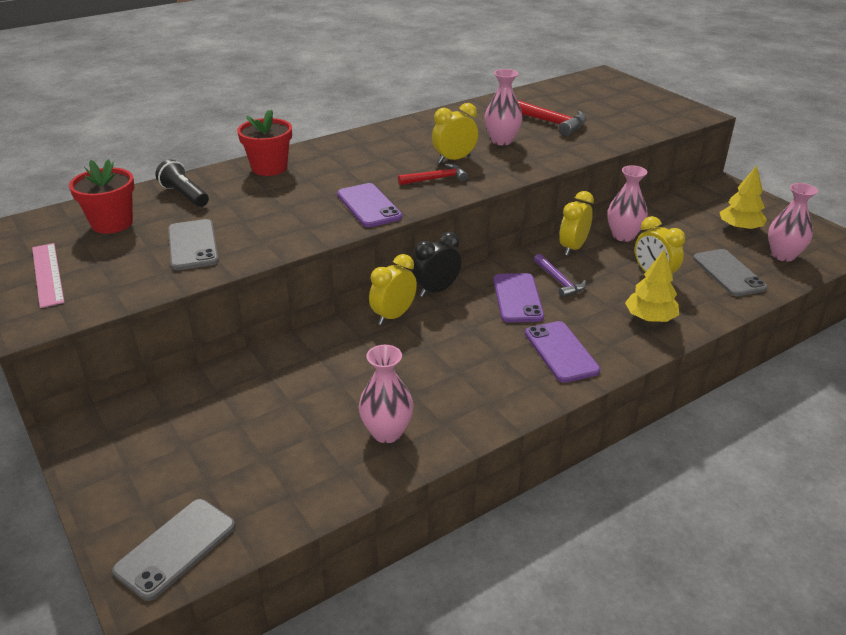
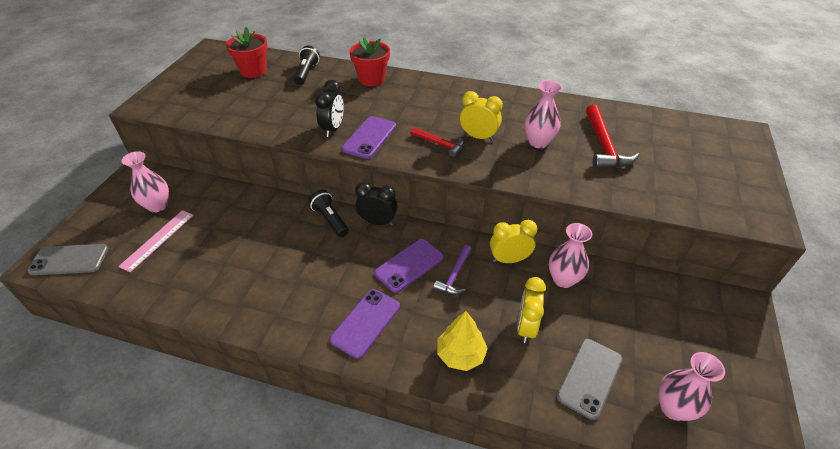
camera: 50 degrees right, 10 degrees up
(47, 274) = (188, 83): pink ruler -> pink ruler (157, 240)
(193, 245) = (256, 106): grey phone -> none
(321, 218) = (333, 129): none -> black clock
(387, 432) = (211, 284): pink vase -> pink vase (158, 206)
(393, 316) = (330, 220): yellow clock -> black flashlight
(740, 228) = (679, 352): yellow tree -> none

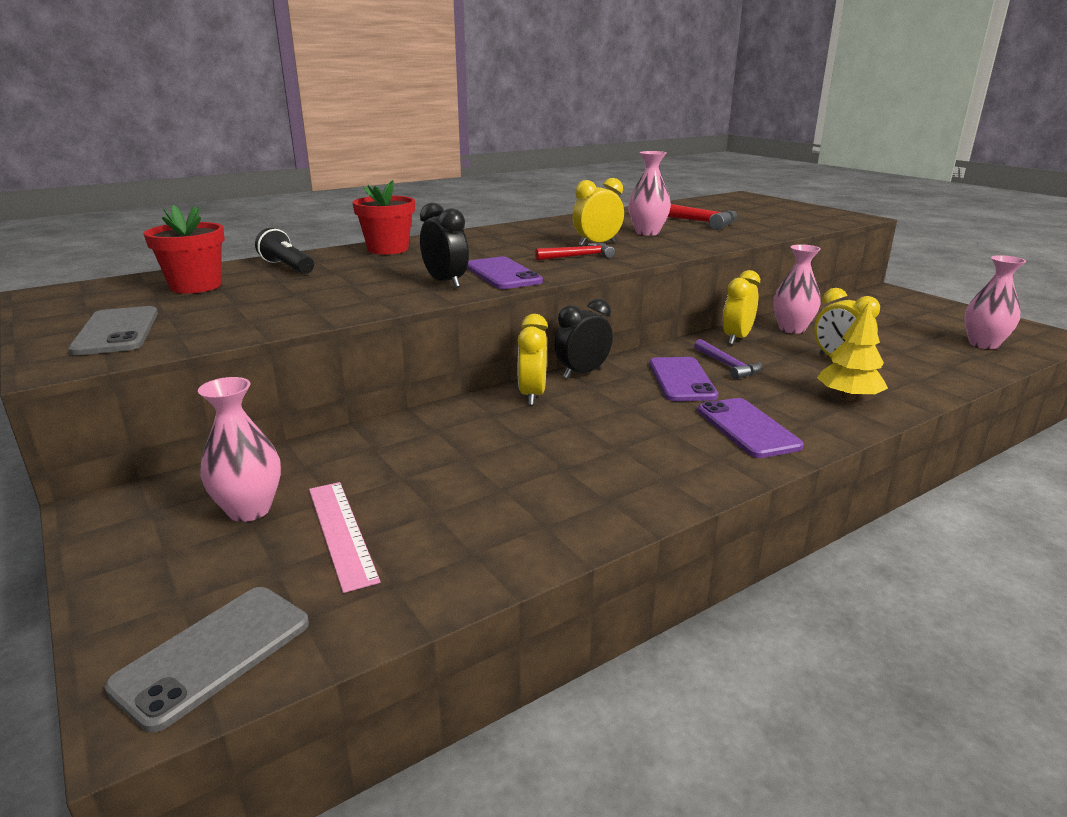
camera: 50 degrees left, 20 degrees down
(330, 220) = (532, 395): black flashlight -> yellow clock
(589, 377) = (926, 359): grey phone -> grey phone (117, 331)

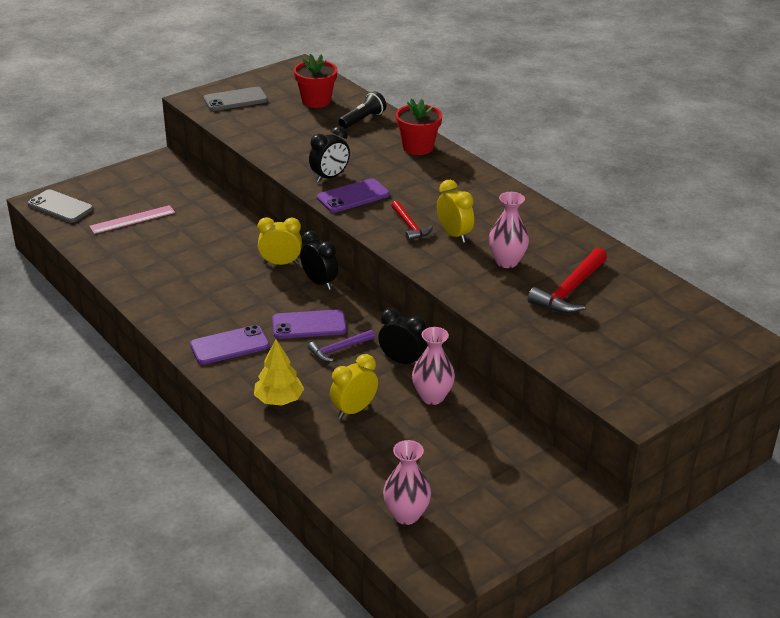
camera: 85 degrees right, 10 degrees up
(249, 510) = (154, 194): pink vase -> none
(736, 338) = (402, 361): yellow clock -> black clock

